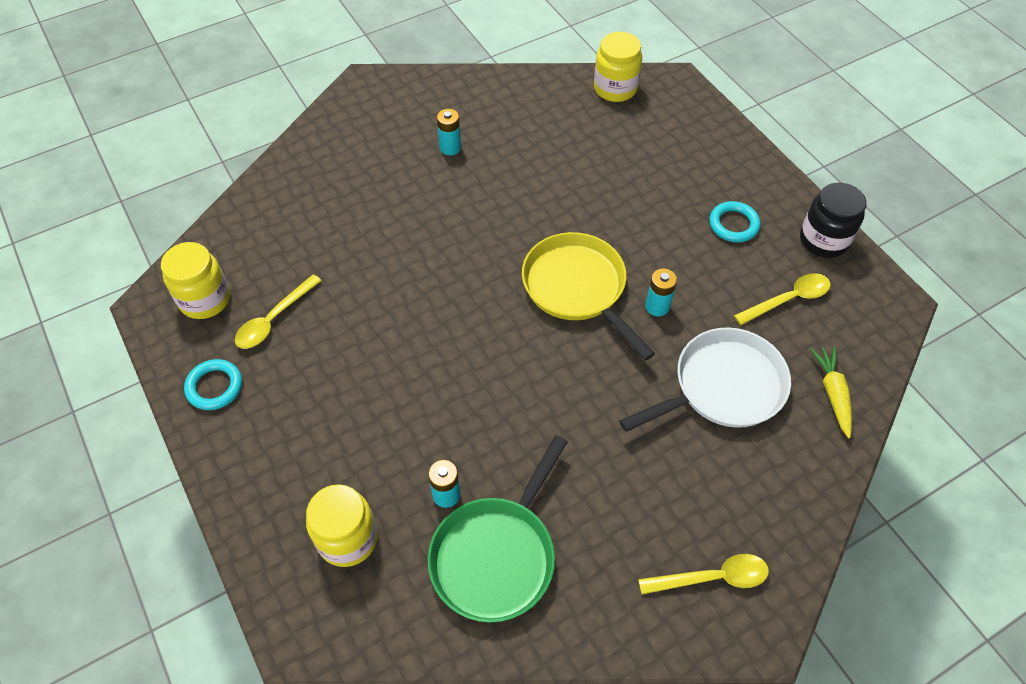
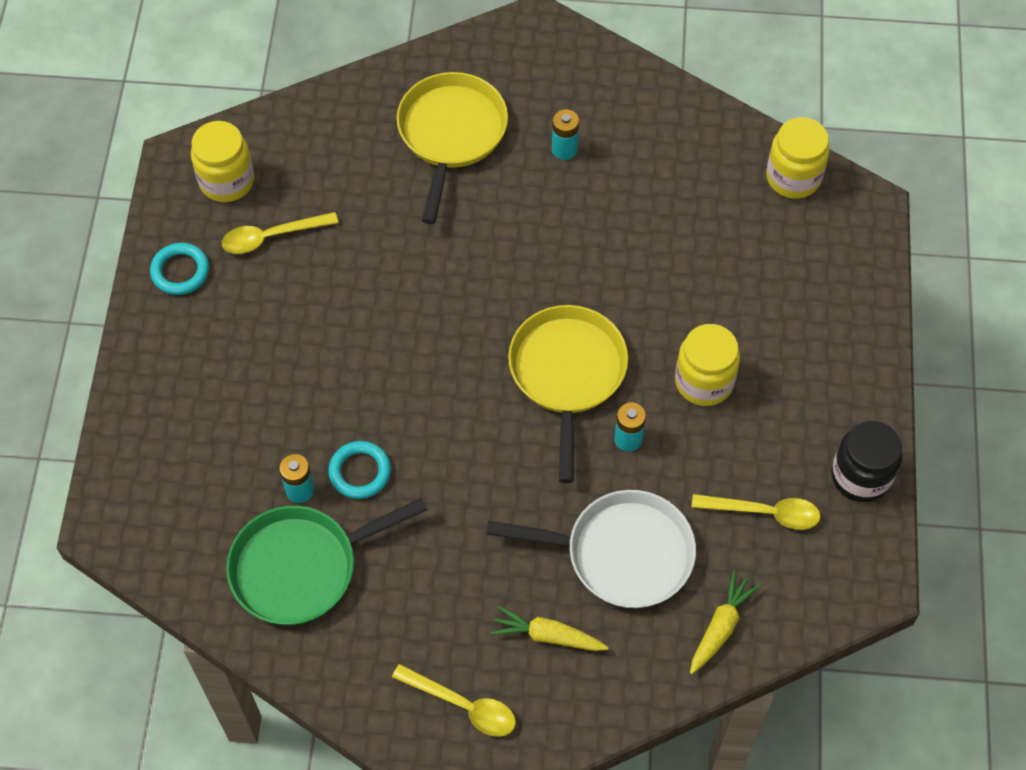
camera: 35 degrees right, 5 degrees up
(347, 538) = (195, 474): yellow jar -> yellow jar (704, 381)
(360, 179) = (451, 134): none -> yellow pan
(725, 480) = (547, 635): none -> yellow carrot
(733, 224) = (781, 403): turquoise ring -> turquoise ring (360, 472)

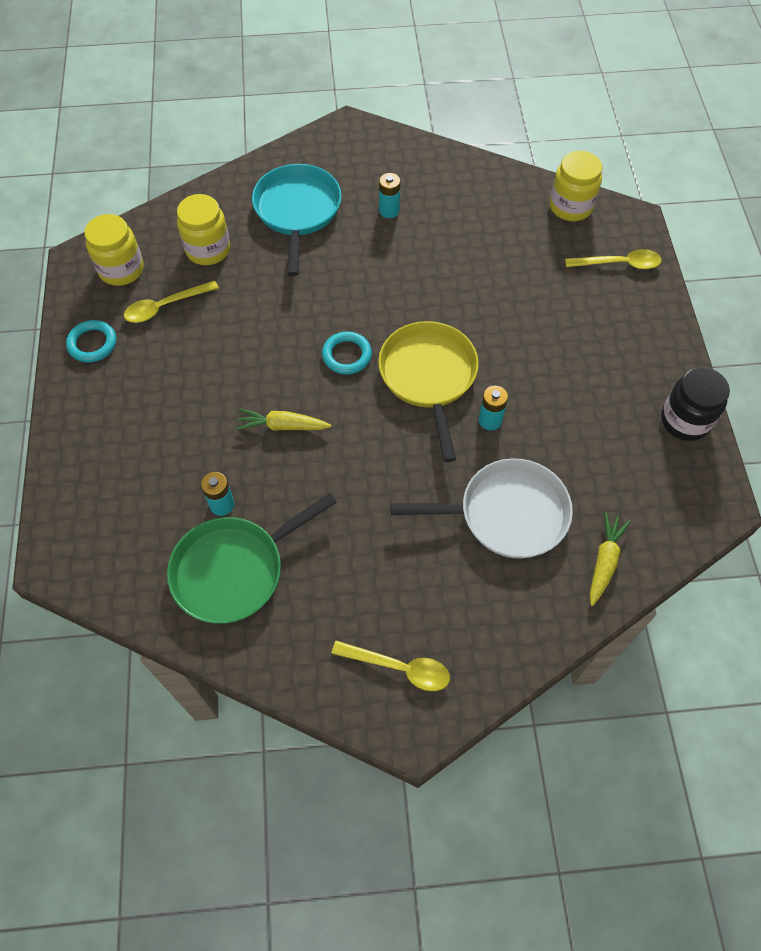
camera: 10 degrees left, 0 degrees up
(360, 472) = (271, 481): turquoise ring -> turquoise ring (347, 355)
(451, 134) = (297, 211): yellow pan -> turquoise pan
(547, 635) = (459, 593): yellow carrot -> yellow carrot (282, 426)
(704, 381) = (540, 366): yellow jar -> yellow jar (208, 250)
(764, 512) = (616, 461): yellow spoon -> yellow spoon (619, 264)

